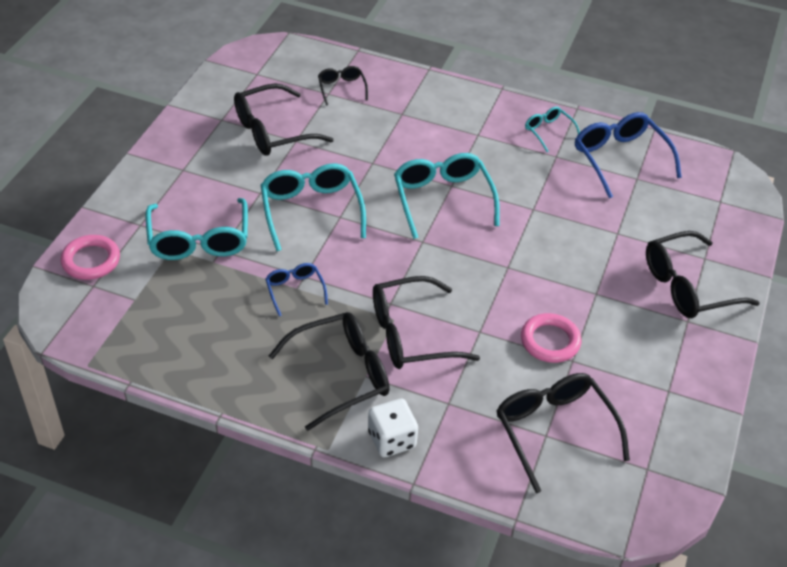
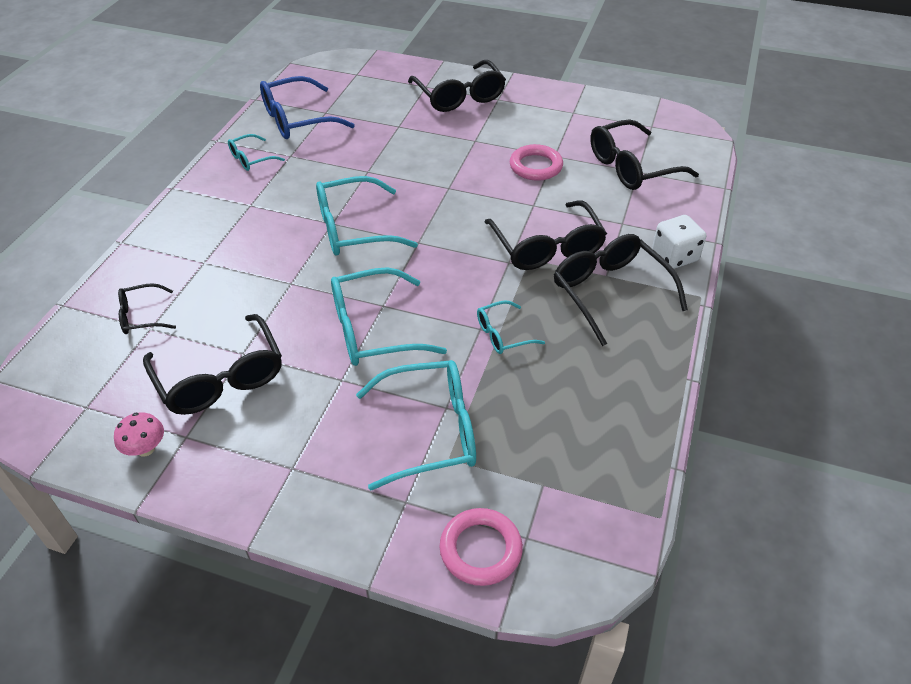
camera: 90 degrees left, 0 degrees up
(215, 103) = (145, 449): none -> pink mushroom
(295, 290) = (503, 334): blue glasses -> turquoise glasses

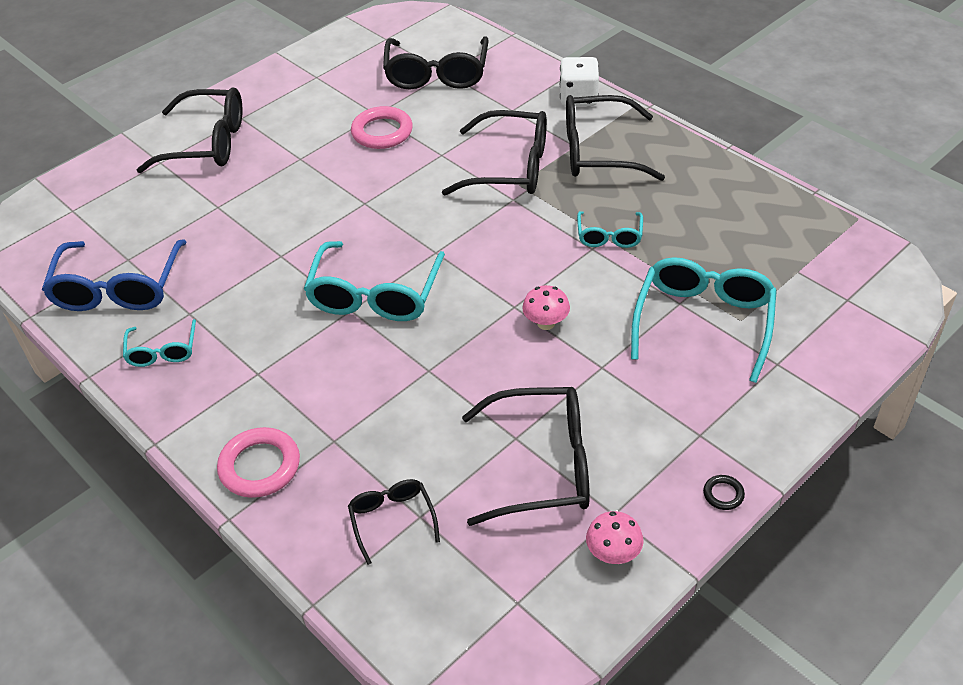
camera: 60 degrees left, 0 degrees up
(142, 316) = (392, 520): black glasses -> black glasses turned 150 degrees clockwise
(230, 504) = (723, 494): none -> black ring
(374, 329) = (546, 323): turquoise glasses -> pink mushroom
(480, 549) = (848, 331): pink ring -> pink ring (260, 466)

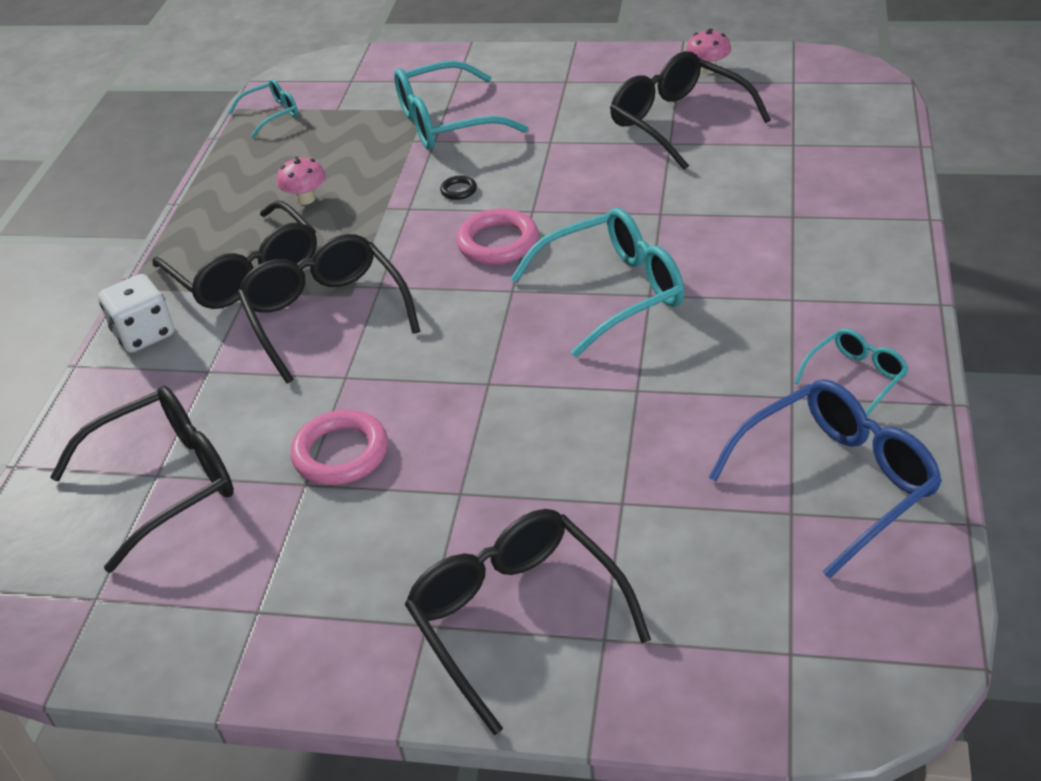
camera: 125 degrees left, 5 degrees down
(260, 466) = (869, 235): pink ring -> pink ring (498, 242)
(392, 520) = (813, 152): black glasses -> none
(546, 323) = (533, 186): pink mushroom -> pink mushroom (306, 199)
(609, 236) = (381, 207): turquoise glasses -> turquoise glasses (271, 114)
(723, 494) = (606, 55): black ring -> black ring (458, 190)

